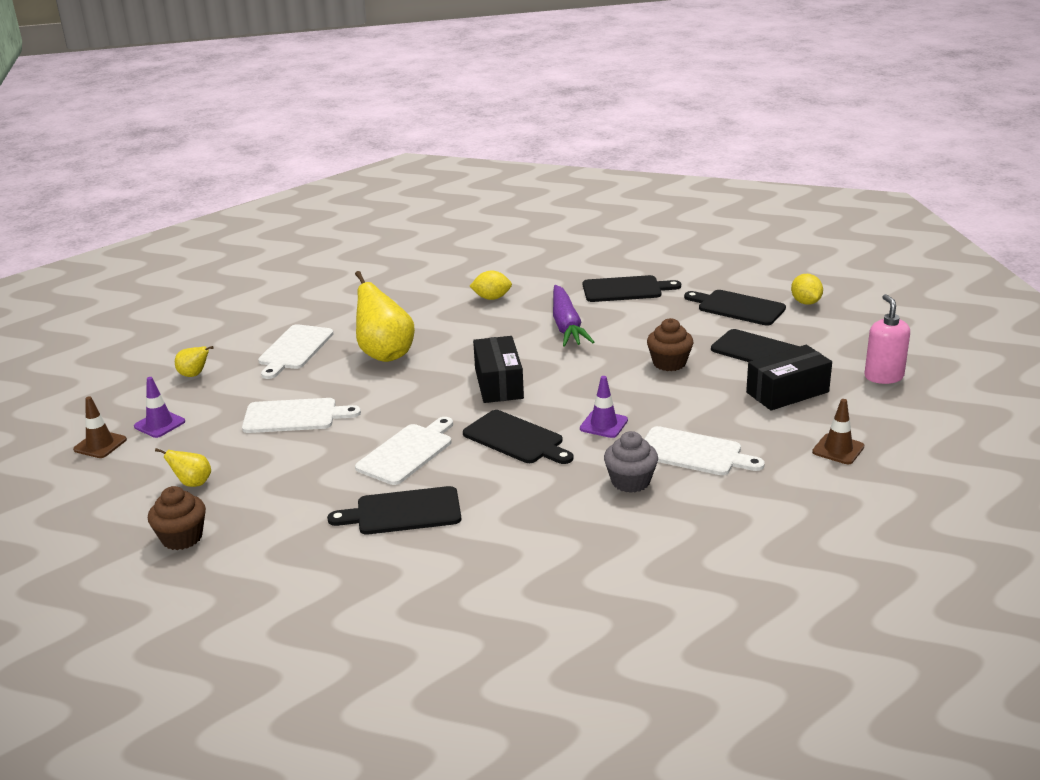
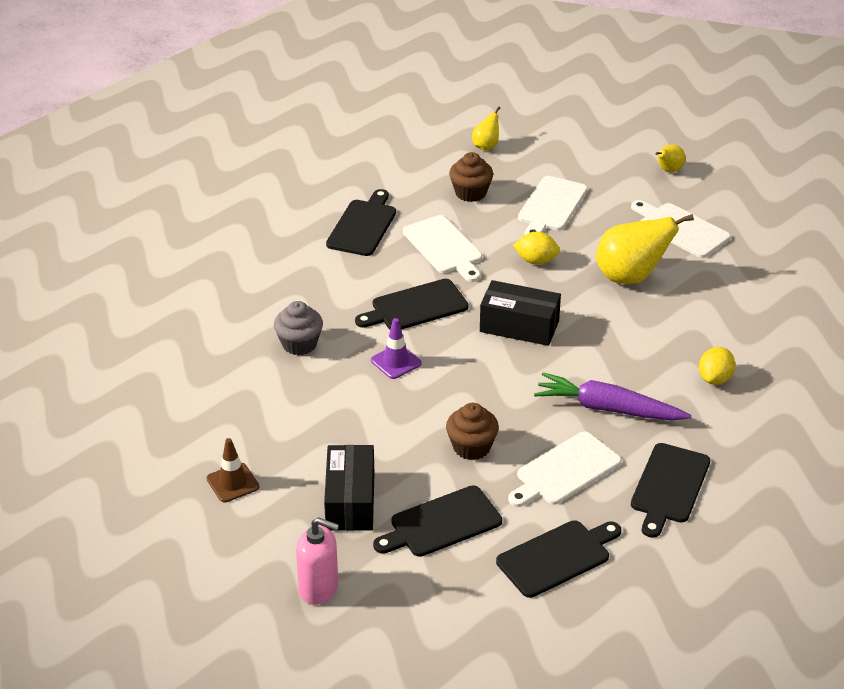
camera: 115 degrees right, 10 degrees up
(100, 445) = (579, 115): brown traffic cone -> none
(159, 424) = (591, 143): purple traffic cone -> none
(182, 538) = (418, 133): brown cupcake -> brown cupcake (470, 193)
(694, 453) = (307, 395): white cutting board -> white cutting board (565, 471)
(805, 302) = (528, 623): yellow lemon -> yellow lemon (536, 261)

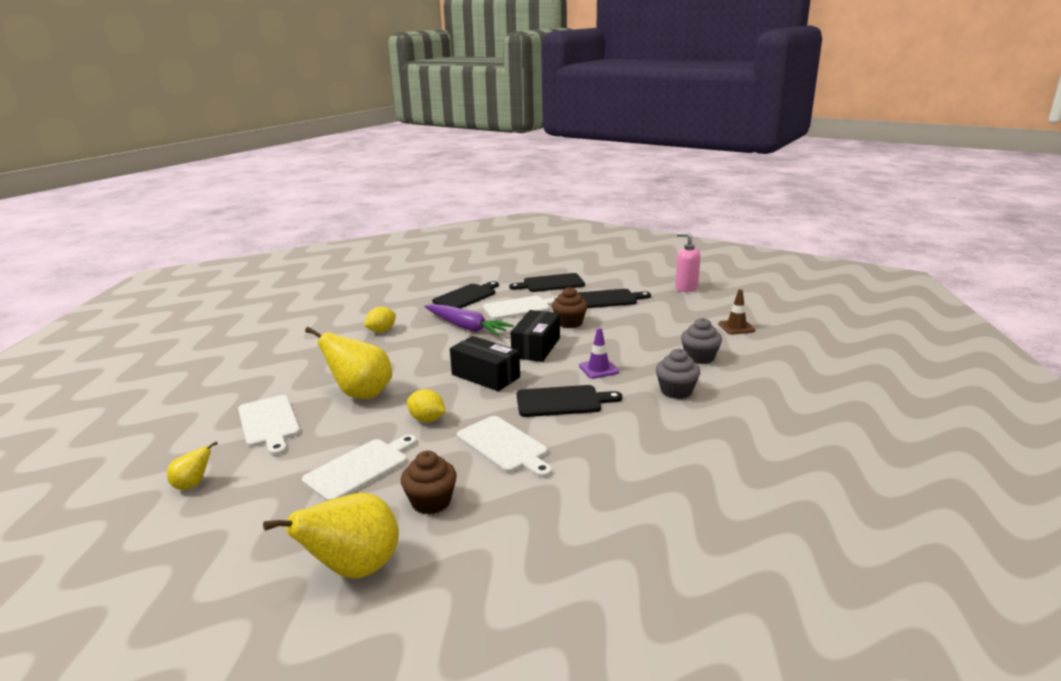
camera: 160 degrees left, 15 degrees down
(279, 406) = (699, 357): none -> grey cupcake
(350, 501) = (658, 312): black box -> black box (536, 347)
(363, 226) = (578, 485): black cutting board -> none
(444, 247) = (504, 446): white cutting board -> white cutting board turned 150 degrees clockwise
(486, 146) = (354, 569): yellow pear -> yellow pear, size x2.03

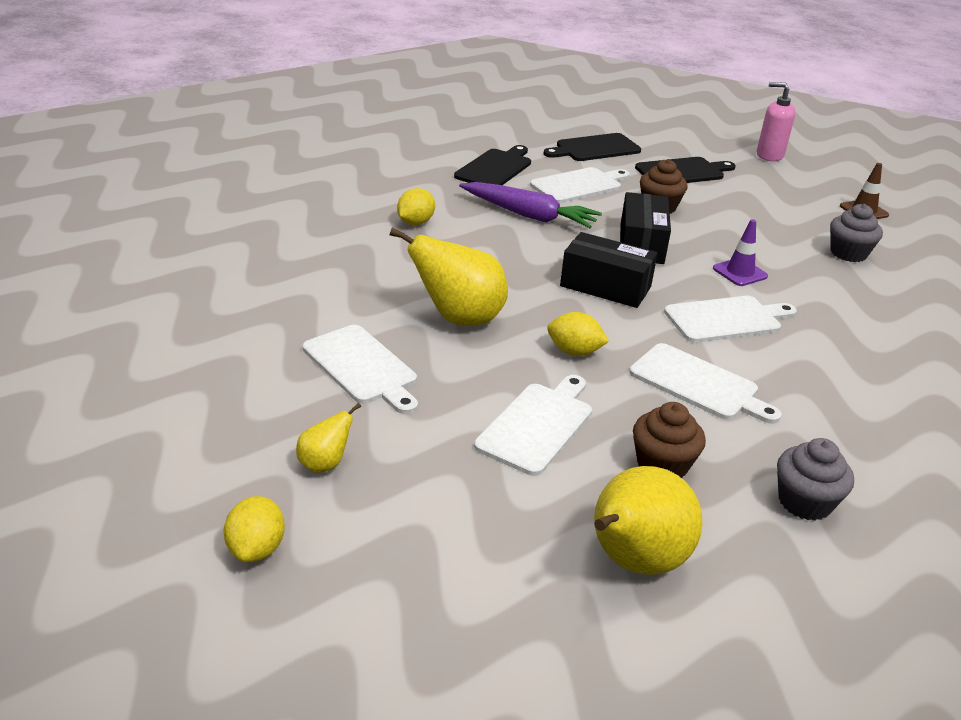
camera: 15 degrees left, 10 degrees up
(103, 536) = (256, 548): none -> yellow lemon
(562, 401) = (727, 319): black cutting board -> white cutting board
(676, 391) = (851, 300): grey cupcake -> grey cupcake (804, 502)

